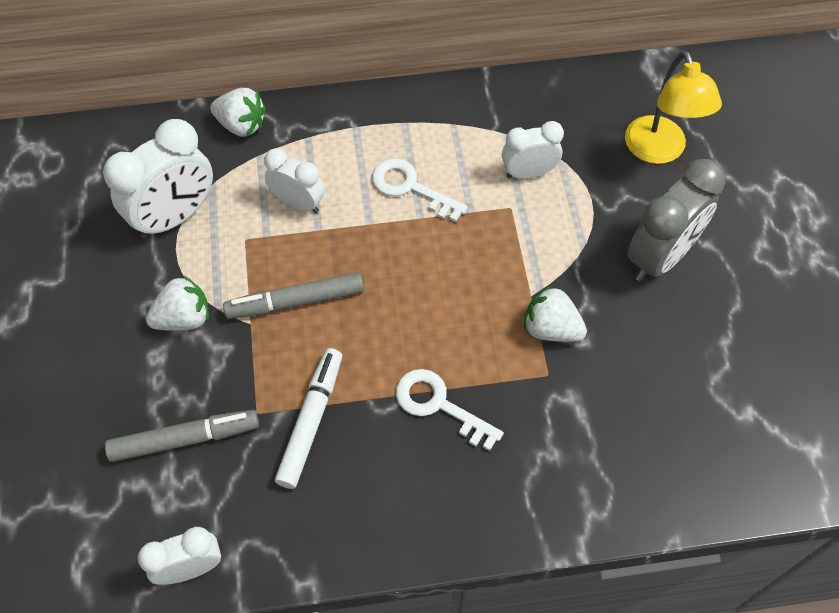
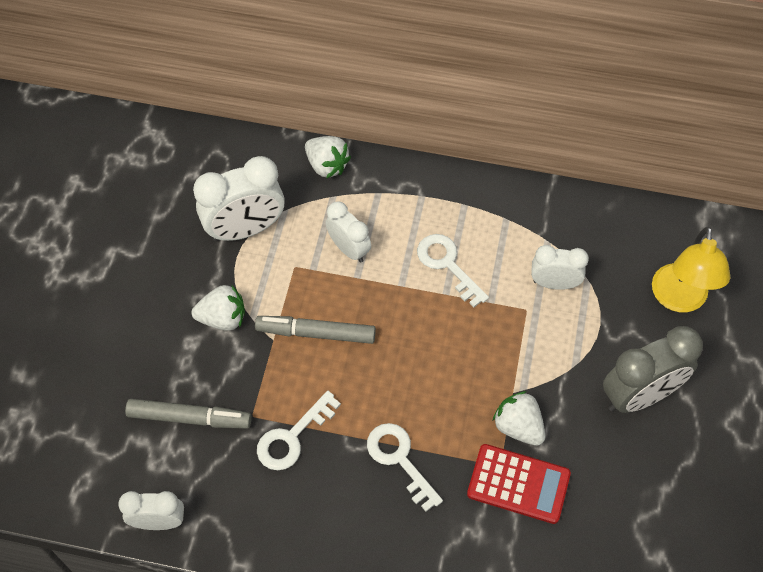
camera: 20 degrees right, 0 degrees up
(311, 421) = (292, 437): white marker -> white key
(575, 388) = (518, 484): none -> red calculator

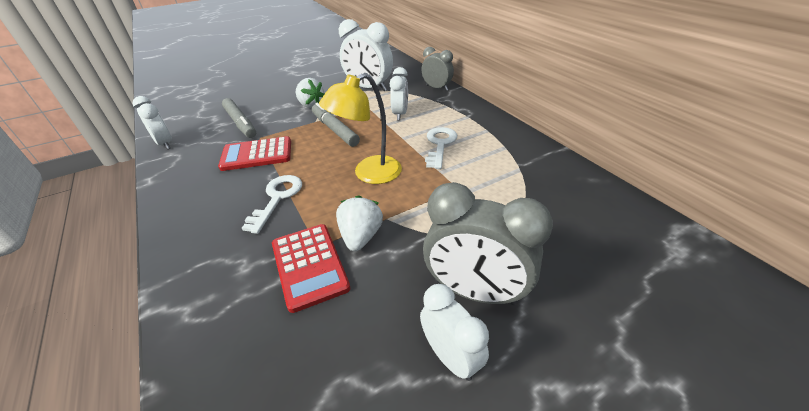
camera: 50 degrees right, 20 degrees down
(292, 437) = (257, 154): white key -> red calculator
(327, 165) = (437, 88): white strawberry -> grey clock
(554, 283) = (495, 189): white clock -> white clock (450, 356)
(679, 299) = (594, 260): yellow lamp -> yellow lamp (369, 174)

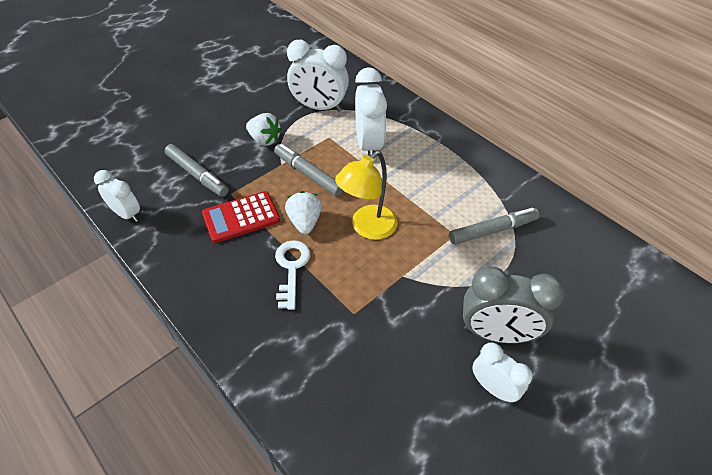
camera: 15 degrees left, 10 degrees up
(309, 265) = (356, 333): red calculator -> none
(361, 236) = (388, 298): white strawberry -> white strawberry (304, 222)
(400, 114) = (368, 145): white clock -> white clock, size x1.64
(437, 88) = (394, 101): grey clock -> none
(440, 144) = (422, 183): white key -> none
(501, 189) = (492, 230): none -> grey marker

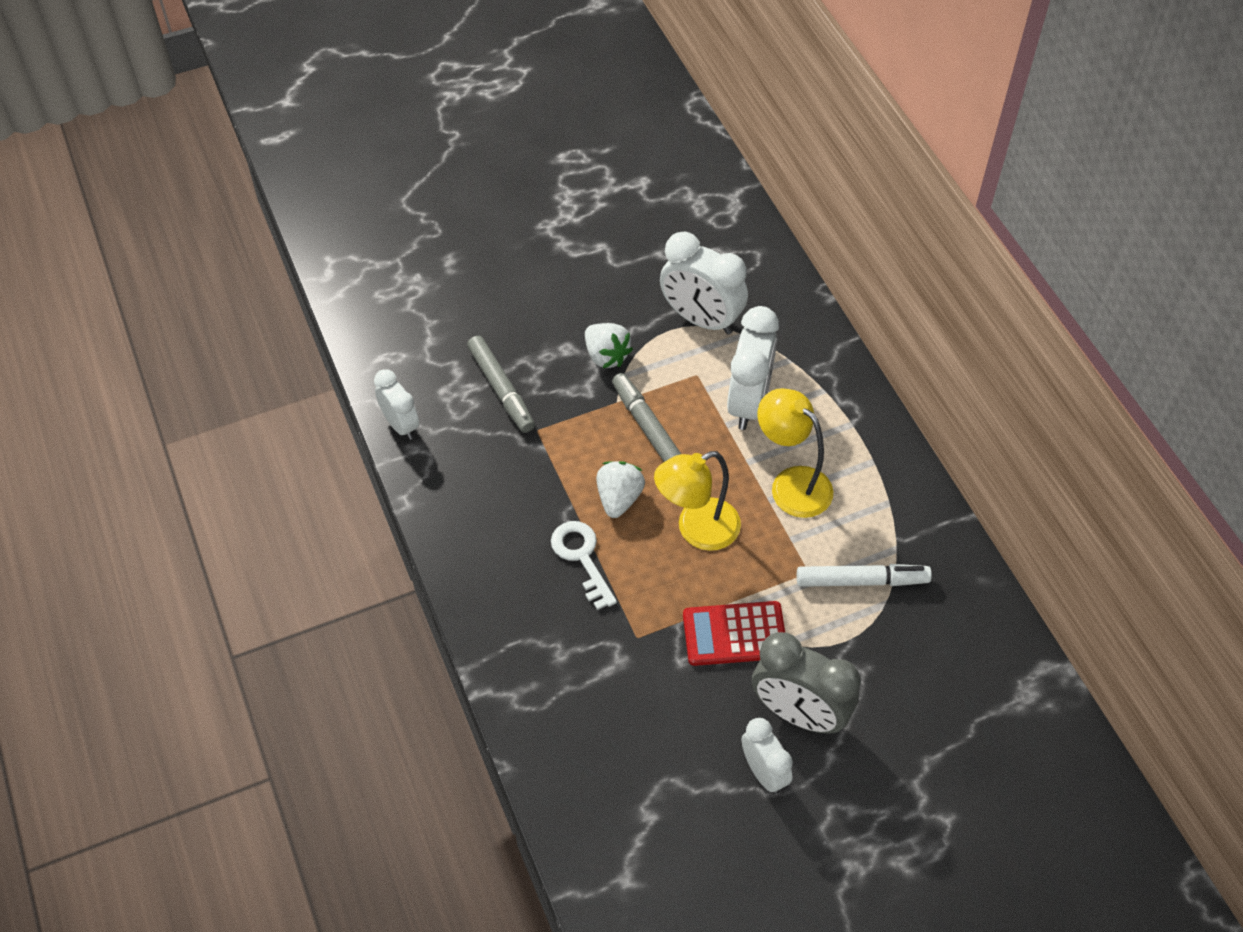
camera: 20 degrees right, 5 degrees up
(241, 217) = (540, 469): red calculator -> red calculator (734, 634)
(291, 268) = (581, 558): white key -> white key turned 45 degrees counterclockwise
(417, 184) = (791, 483): none -> yellow lamp
(492, 230) = (862, 581): grey marker -> white marker

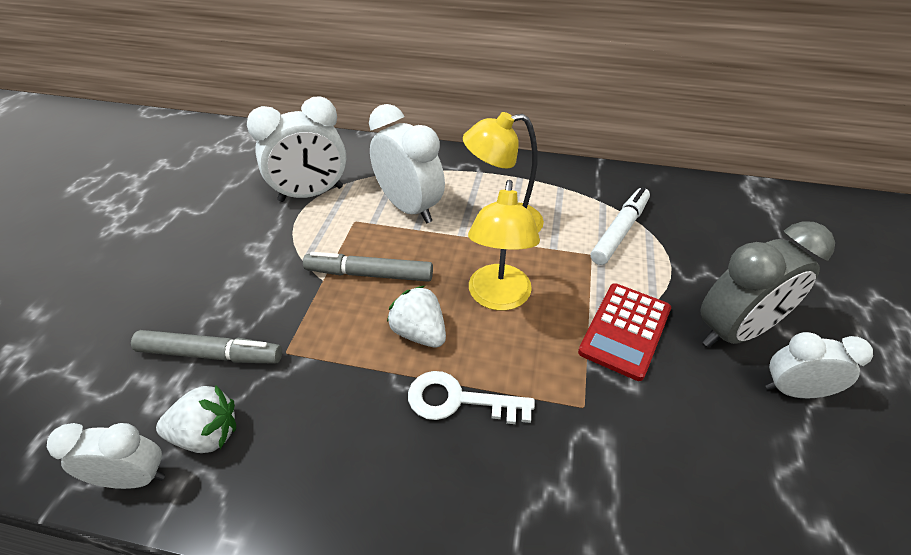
camera: 55 degrees left, 10 degrees down
(606, 356) = (273, 261): white strawberry -> white strawberry (207, 434)

